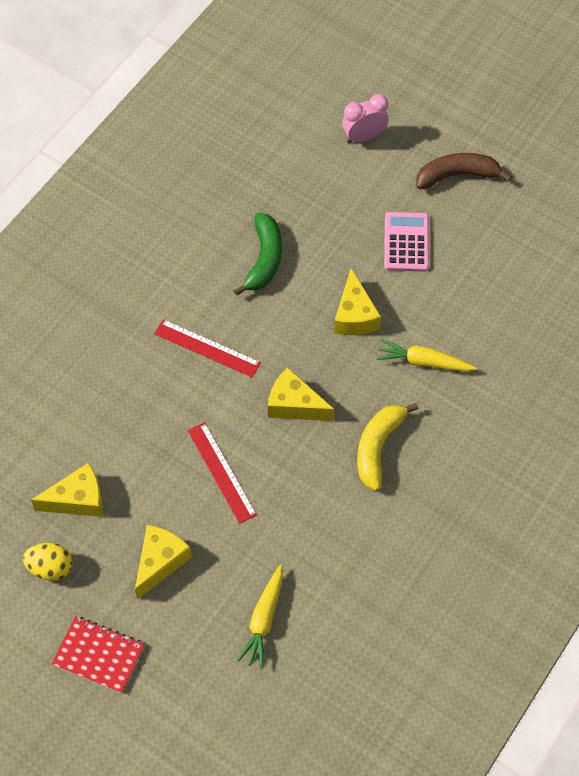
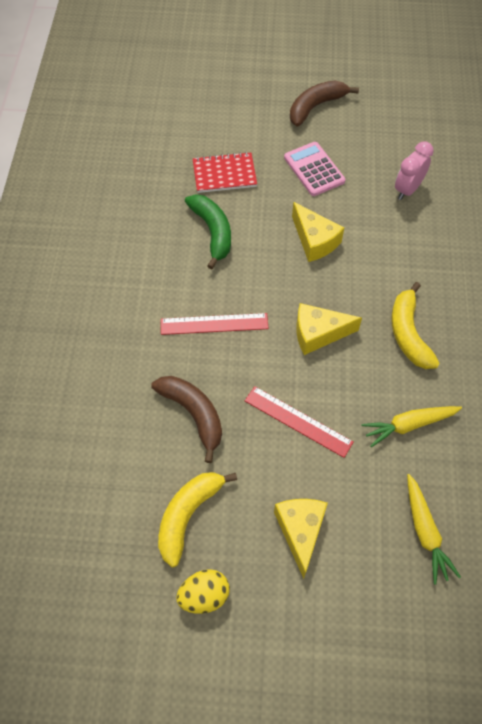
camera: 30 degrees left, 0 degrees up
(78, 499) = (188, 515): yellow cheese -> yellow banana
(99, 655) = (305, 655): red notebook -> red notebook (224, 174)
(137, 419) = (193, 414): none -> brown banana
(364, 137) = (227, 110): pink clock -> pink clock (407, 189)
(424, 362) = (393, 250): yellow carrot -> yellow carrot (408, 425)

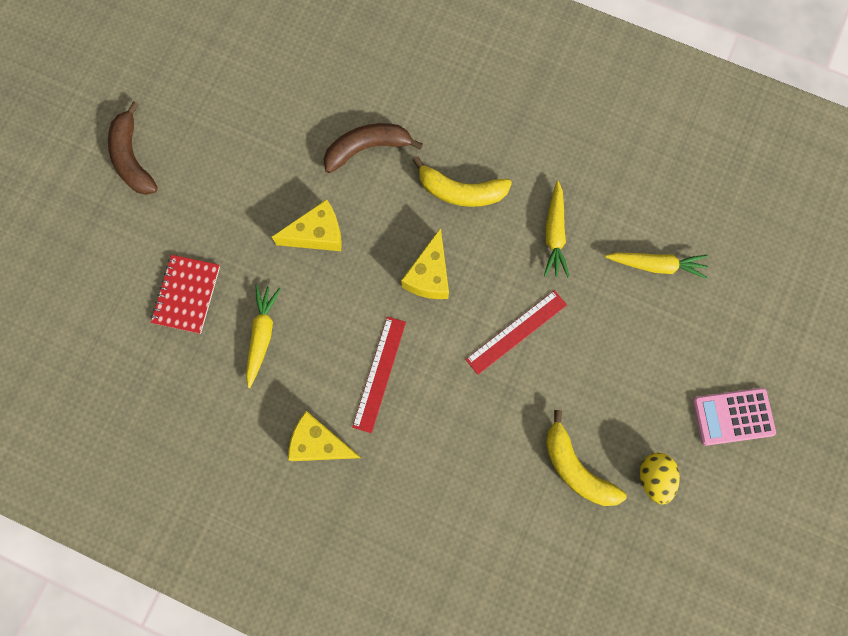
camera: 70 degrees left, 15 degrees up
(193, 414) = (474, 429): brown banana -> brown banana (367, 148)
(212, 232) = (262, 335): green banana -> yellow carrot
(300, 531) = (623, 371): yellow cheese -> yellow cheese (319, 443)
(314, 169) = (222, 196): pink calculator -> pink calculator (733, 416)
(407, 189) = (291, 114): pink clock -> none

